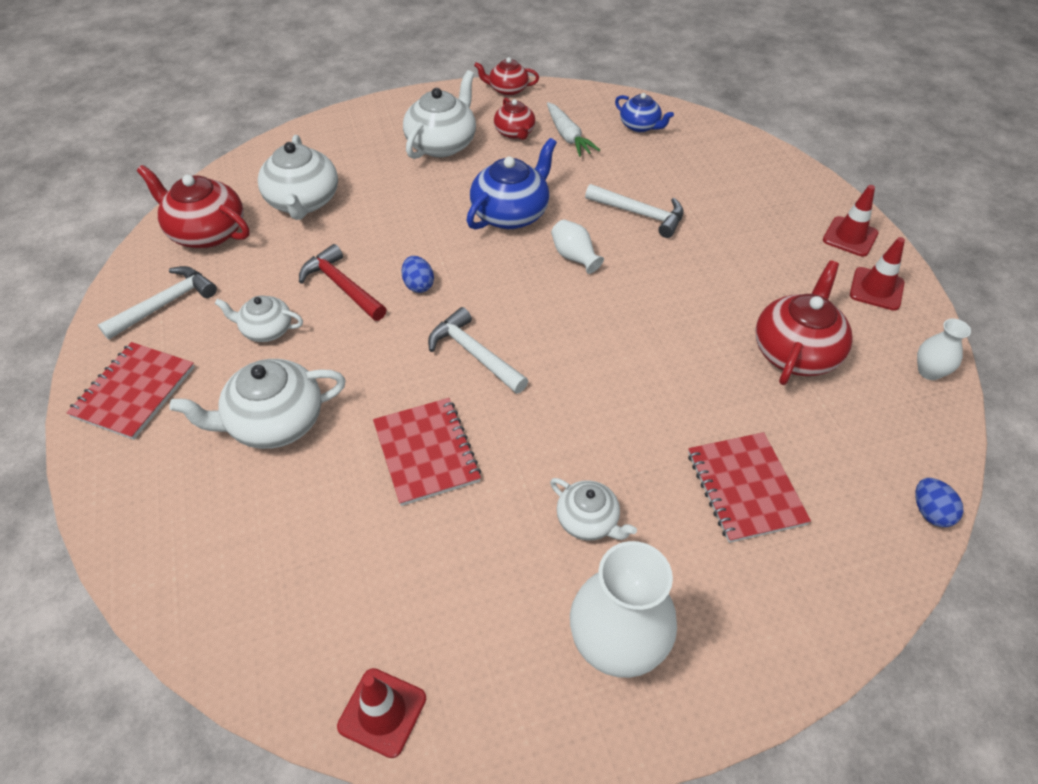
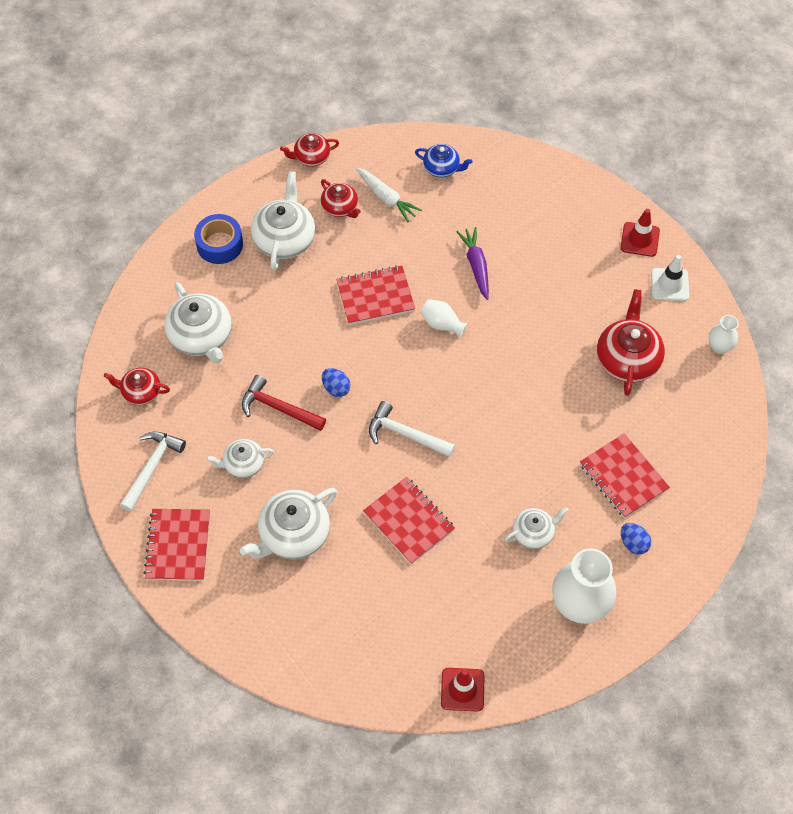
camera: 20 degrees left, 10 degrees up
(207, 232) = (140, 392): red teapot -> red teapot, size x0.59
(373, 133) = (219, 244): none -> blue tape
(511, 214) = (375, 296): blue teapot -> red notebook
(588, 521) = (533, 533): white teapot -> white teapot turned 45 degrees counterclockwise
(640, 214) = (476, 266): white hammer -> purple carrot
(876, 289) = (669, 285): red traffic cone -> white traffic cone
(930, 512) = (739, 455): blue egg -> blue egg (633, 543)

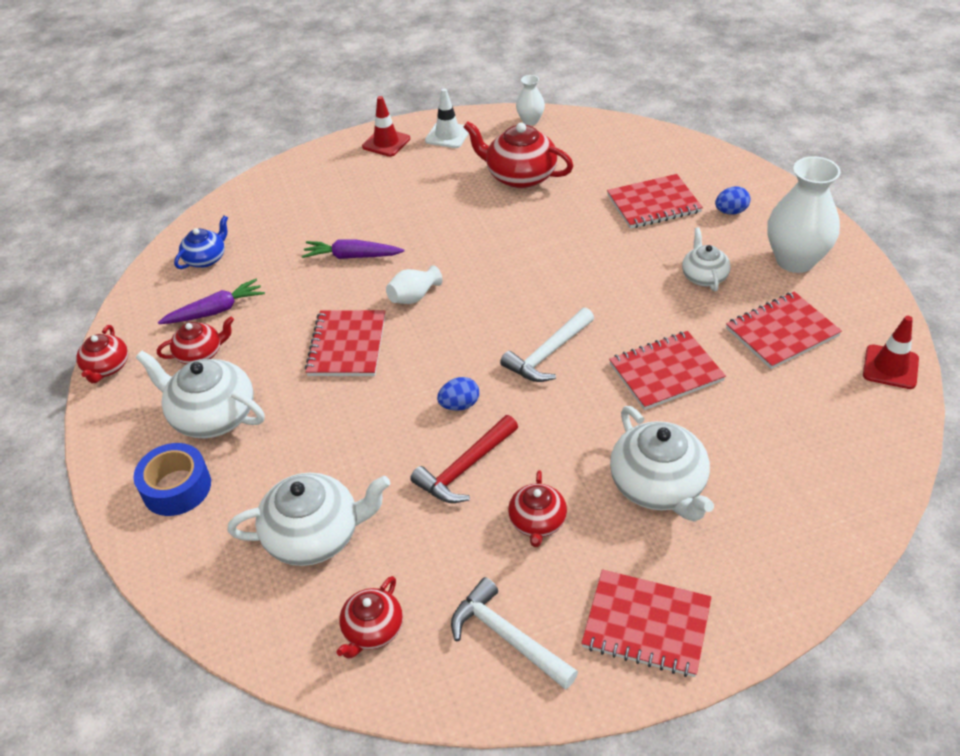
camera: 70 degrees left, 15 degrees down
(243, 464) = (537, 522): white teapot -> red teapot
(386, 198) = (215, 311): white carrot -> purple carrot
(480, 602) = (782, 332): none -> red notebook

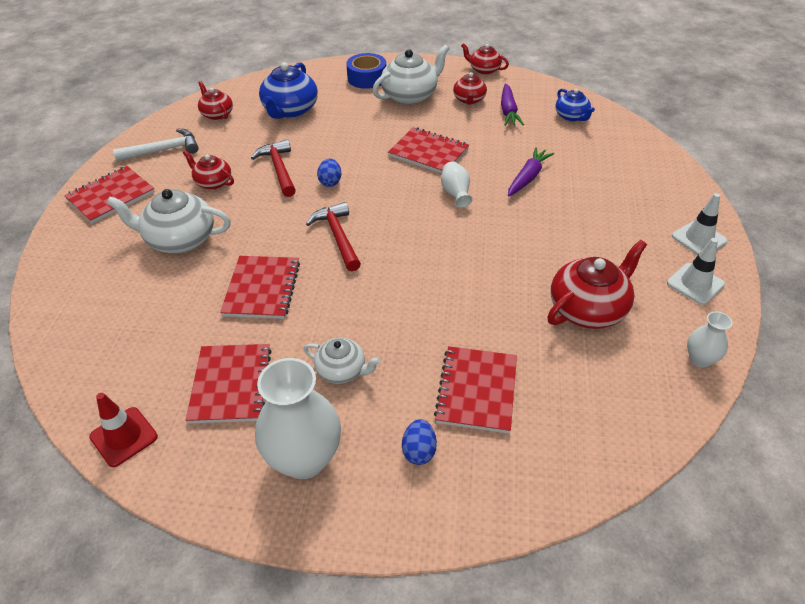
camera: 115 degrees right, 0 degrees up
(315, 535) = (290, 110): white teapot -> blue teapot
(386, 143) = (699, 239): red traffic cone -> white traffic cone
(548, 354) = (338, 236): white hammer -> red hammer

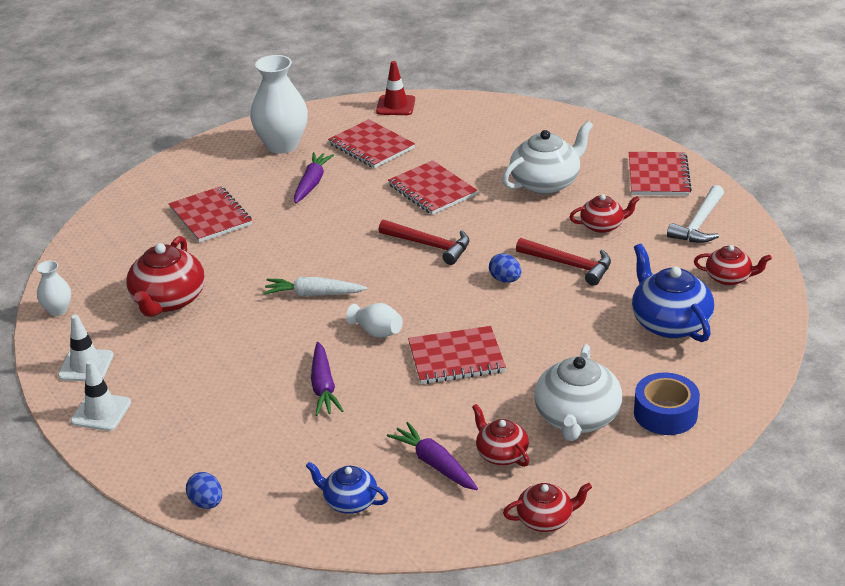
camera: 140 degrees right, 10 degrees down
(342, 370) = (312, 183): white teapot -> purple carrot
(419, 451) = (219, 177): blue egg -> blue egg (206, 503)
(467, 246) = (313, 294): none -> white carrot

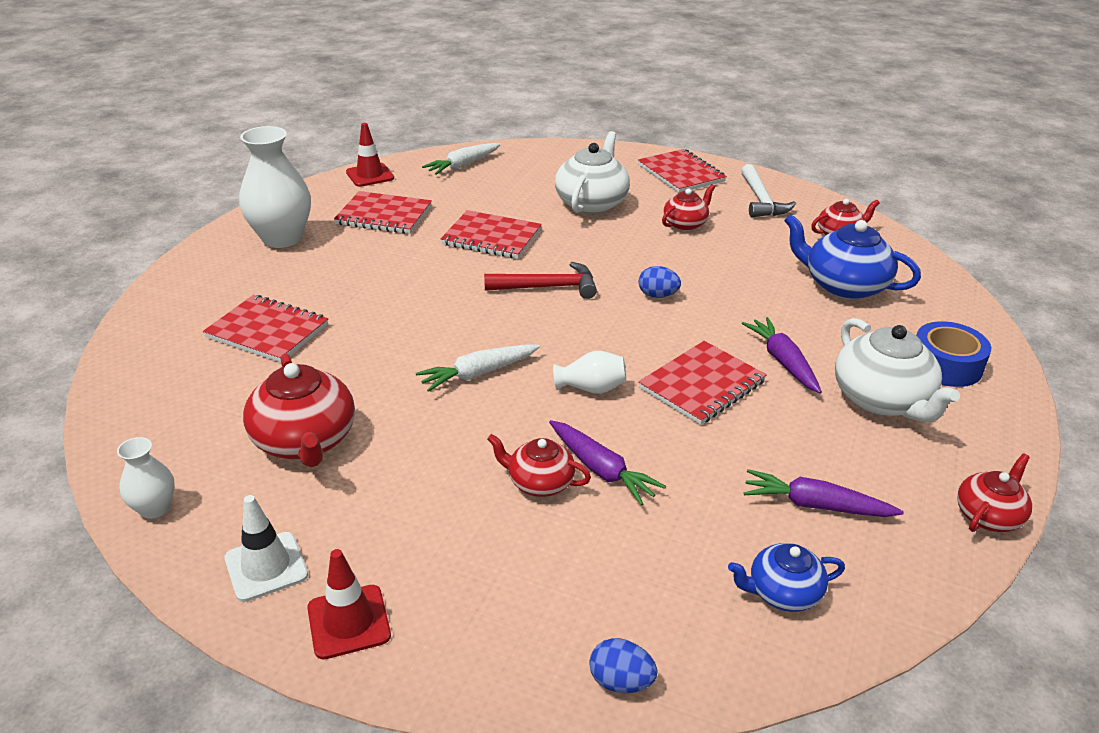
camera: 35 degrees left, 0 degrees up
(101, 412) = (348, 622): white traffic cone -> red traffic cone
(312, 183) = (355, 265): purple carrot -> purple carrot (782, 361)
(478, 116) = (463, 165): none -> white carrot
(501, 454) = (863, 465): red teapot -> red teapot (539, 482)
(569, 265) = (699, 265): red hammer -> none

